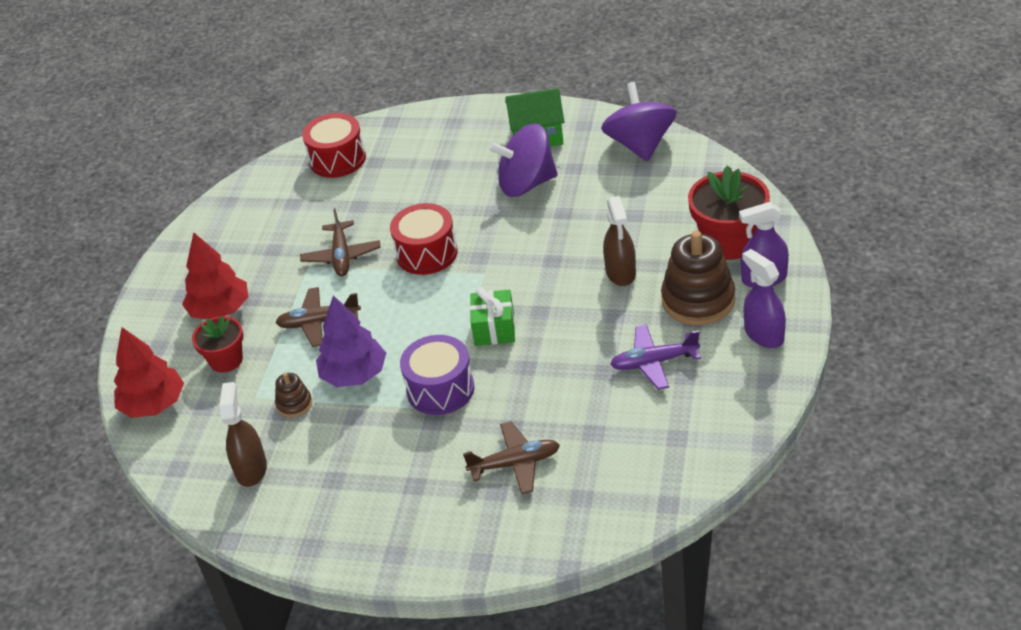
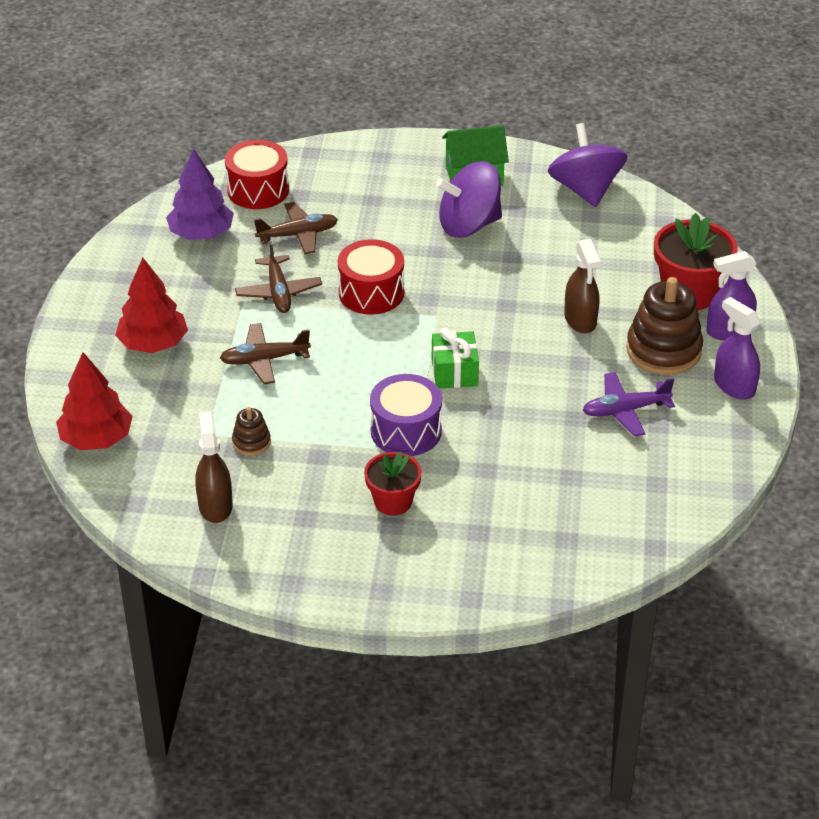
camera: 10 degrees left, 0 degrees up
(226, 360) = (169, 395): red flower pot -> red flower pot (393, 501)
(354, 375) = (312, 414): purple tree -> purple tree (201, 234)
(515, 464) = (494, 506): brown plane -> brown plane (298, 235)

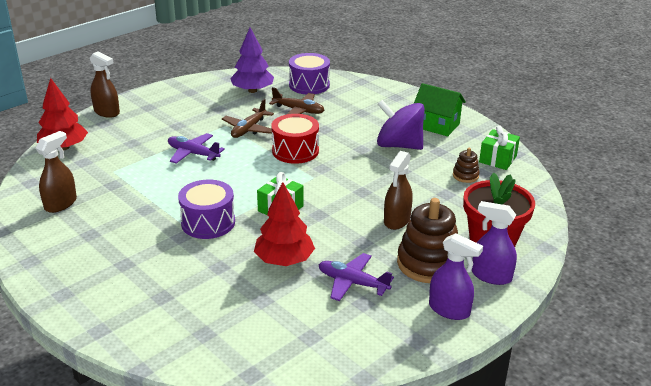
camera: 40 degrees right, 10 degrees down
(67, 363) = (107, 112): none -> brown spray bottle
(153, 344) = (155, 122): red tree -> red tree (284, 260)
(251, 442) = (125, 185): brown stacking toy -> brown stacking toy (465, 175)
(258, 190) = (309, 85): red drum -> purple drum
(264, 360) = (193, 154): brown plane -> purple plane
(393, 501) = (144, 253): red flower pot -> none
(585, 189) = (497, 159): purple spinning top -> green gift
(734, 386) = (449, 310): purple spray bottle -> purple spray bottle turned 120 degrees clockwise

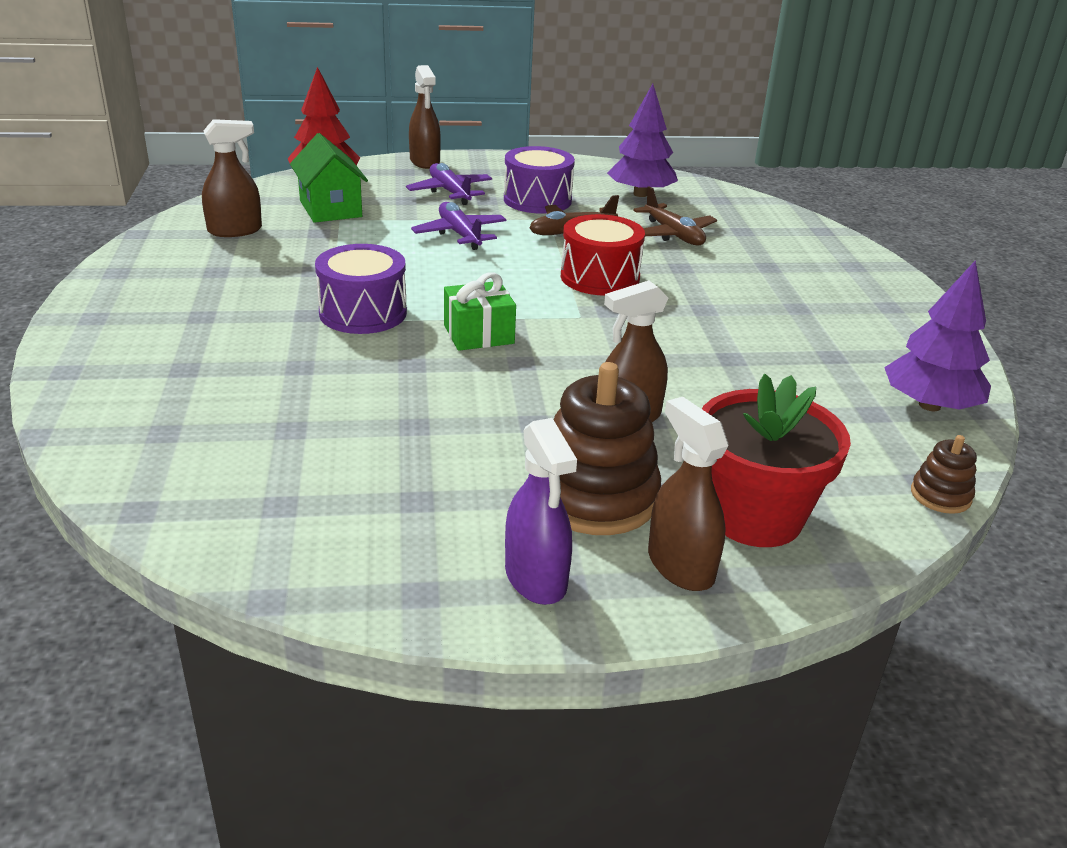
camera: 35 degrees right, 0 degrees up
(284, 260) = (391, 395): red tree -> none
(309, 85) = (732, 211): purple drum -> purple drum (537, 200)
(352, 283) = (441, 467): purple plane -> purple plane (450, 192)
(399, 145) = (772, 325): purple spinning top -> none
(437, 125) = (875, 322): green house -> green house (331, 209)
(465, 175) = (834, 405): brown stacking toy -> brown stacking toy (940, 495)
(491, 276) = (680, 565): purple spray bottle -> brown spray bottle
(497, 159) = (929, 405): green gift -> purple tree

